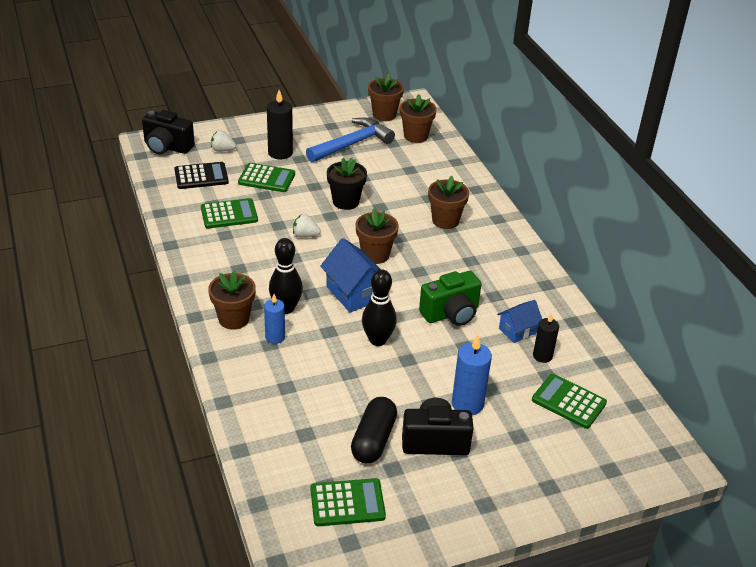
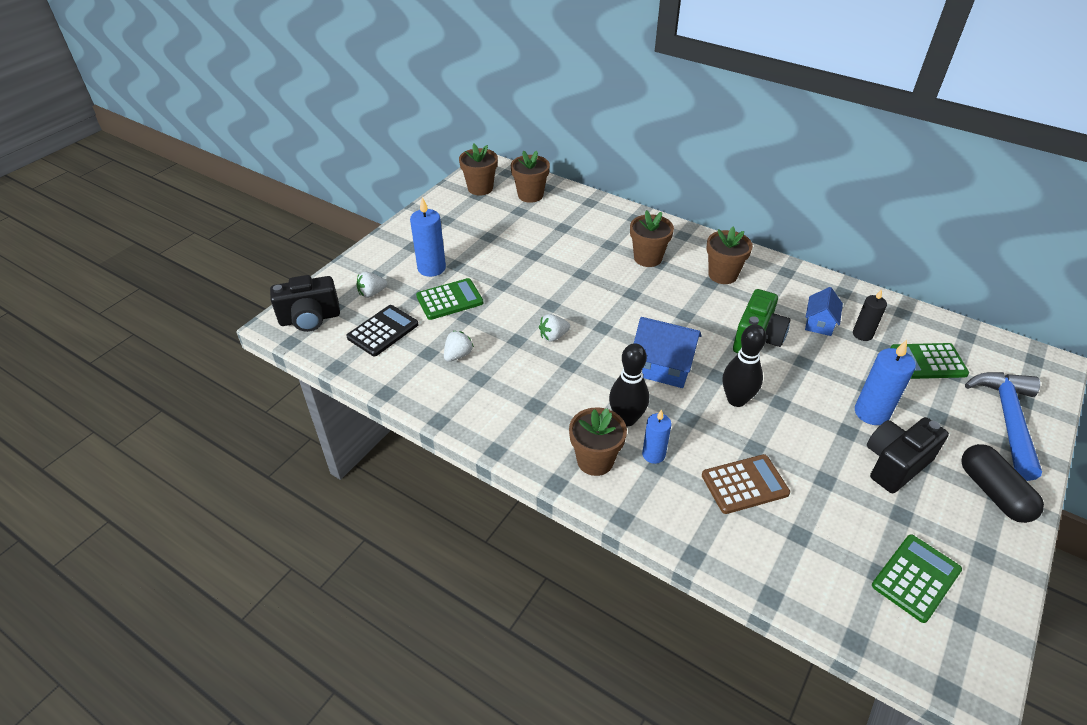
camera: 35 degrees left, 5 degrees up
(229, 214) = (458, 355): green calculator -> white strawberry
(280, 153) = (431, 268): black candle -> blue candle
(310, 387) = (744, 484): none -> brown calculator
(346, 202) = (548, 284): black flower pot -> none
(352, 144) = (486, 228): blue hammer -> blue hammer (1007, 420)
(373, 440) = (854, 498): black capsule -> black capsule (993, 492)
(375, 255) = (634, 320): brown flower pot -> brown flower pot (722, 275)

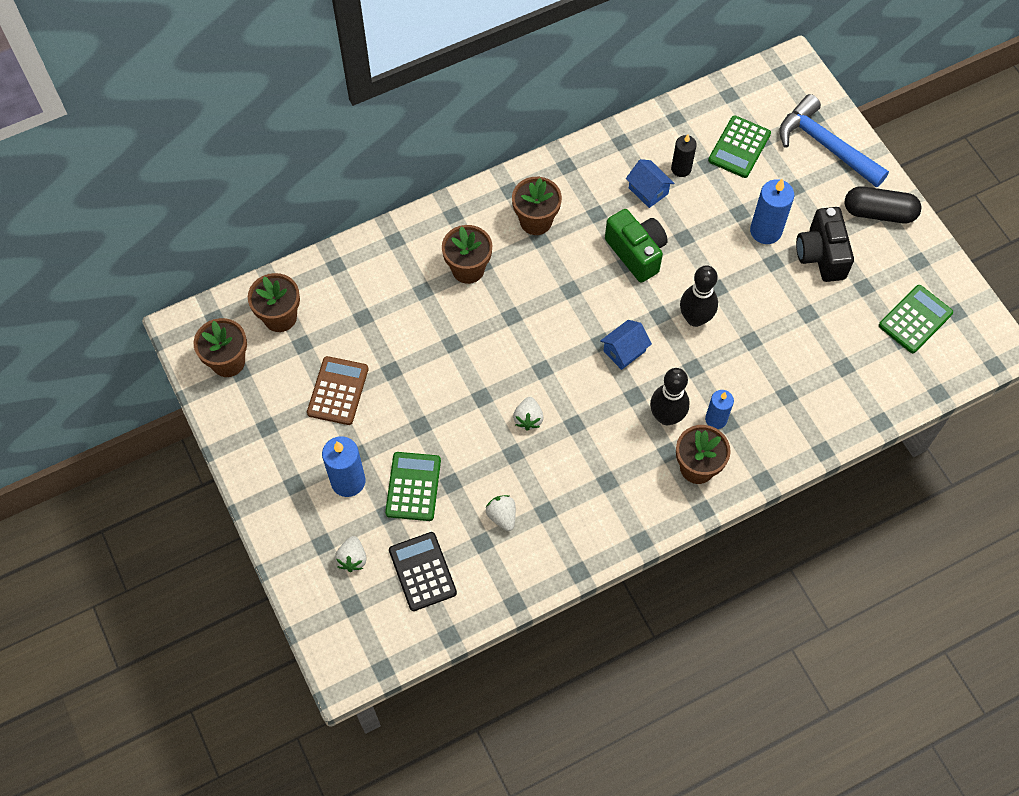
camera: 60 degrees left, 20 degrees up
(310, 319) = (356, 637): black camera -> none
(662, 367) = (624, 351): blue house -> blue house, size x0.63
(744, 484) = (781, 372): brown calculator -> brown calculator (338, 391)
(915, 578) = (915, 319): green calculator -> green calculator turned 60 degrees clockwise

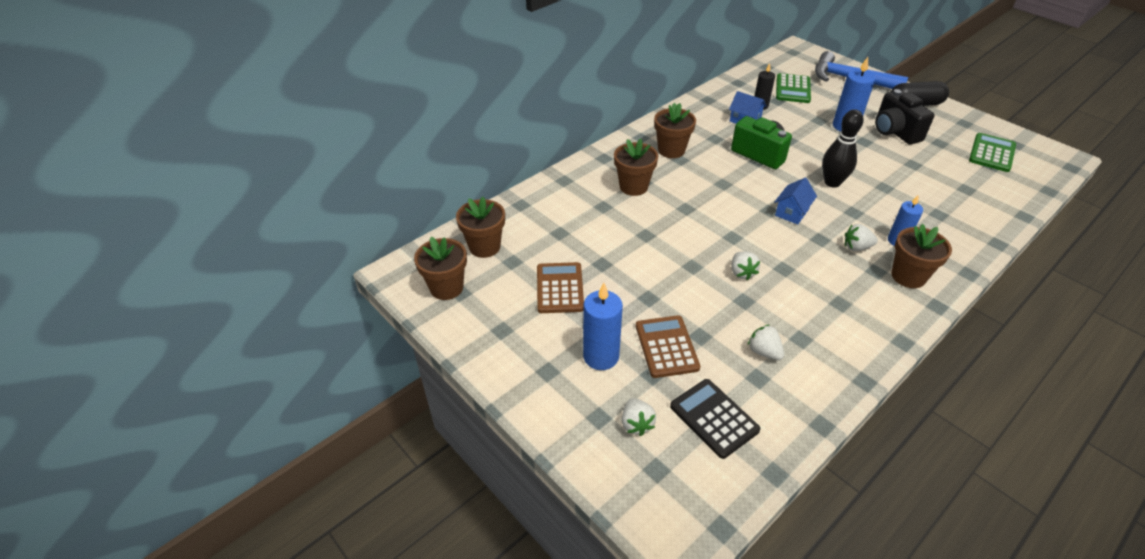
camera: 15 degrees left, 20 degrees down
(413, 486) = (666, 347): green calculator -> brown calculator
(666, 417) = (856, 247): black bowling pin -> white strawberry

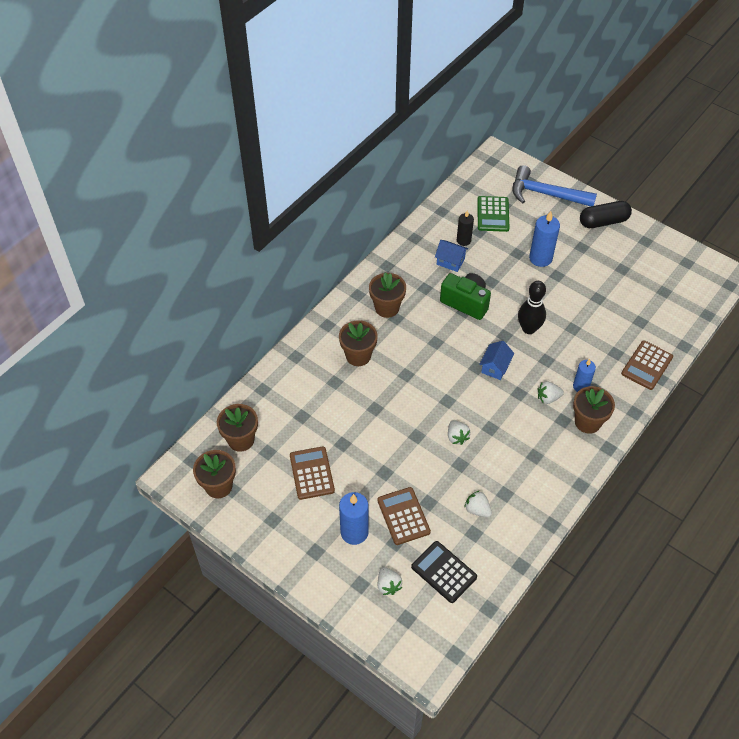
camera: 10 degrees left, 10 degrees up
(895, 132) = (584, 260): black camera -> none
(979, 229) = (647, 365): none -> brown calculator
(991, 153) = (665, 276): green calculator -> none

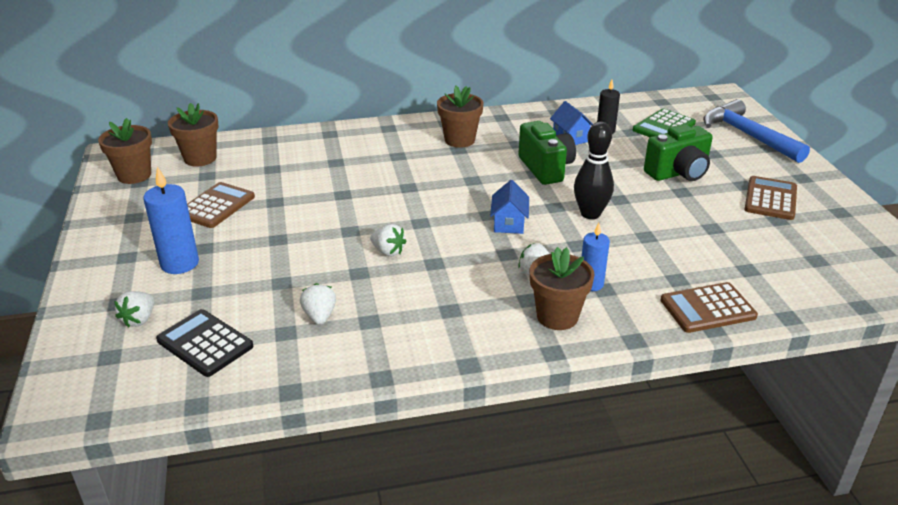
camera: 40 degrees right, 20 degrees down
(358, 356) = (383, 156): brown flower pot -> none
(403, 516) = (241, 278): brown calculator -> brown calculator (770, 199)
(443, 572) = (205, 343): black calculator -> black calculator turned 45 degrees counterclockwise
(457, 437) = (388, 251): white strawberry -> white strawberry turned 75 degrees counterclockwise
(495, 367) = (509, 223): blue house -> blue house turned 60 degrees counterclockwise
(540, 258) = (678, 173): blue candle -> green camera
(603, 222) = (798, 178): black capsule -> none

